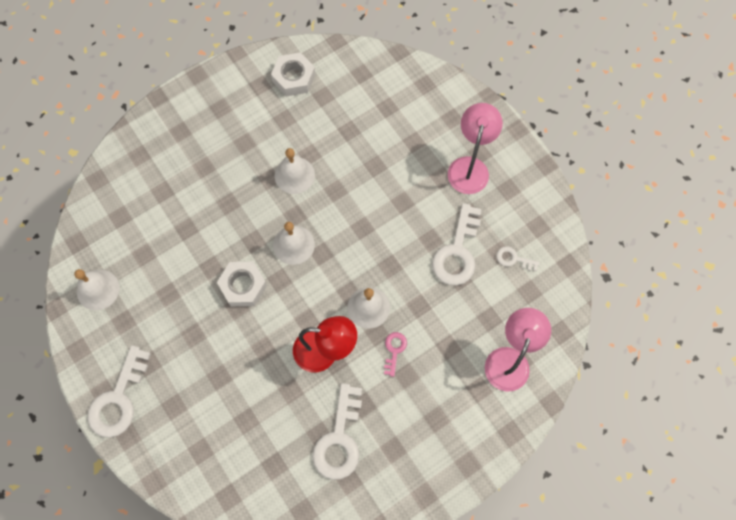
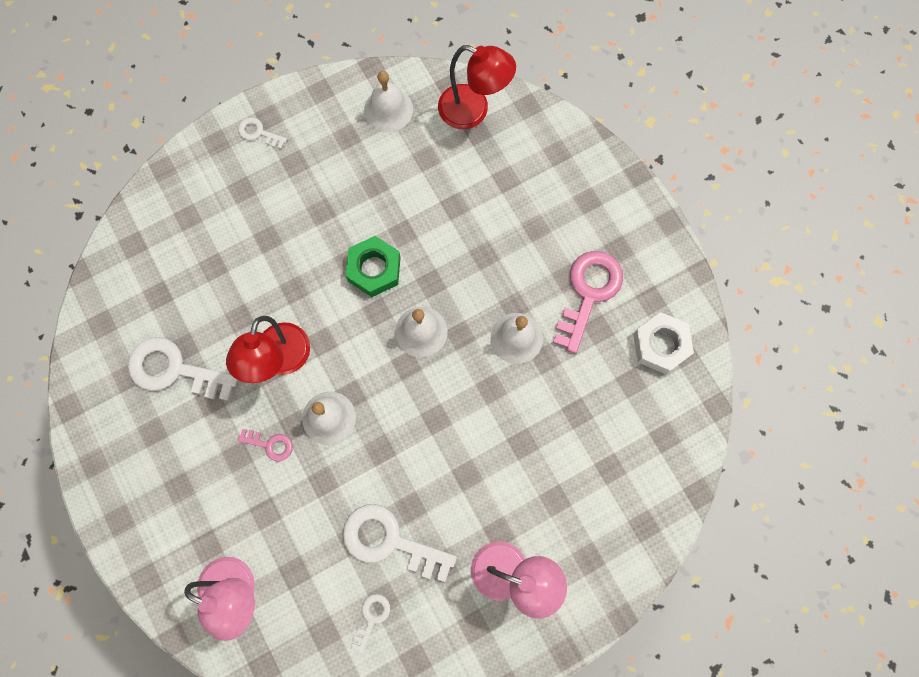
camera: 95 degrees right, 5 degrees up
(101, 221) = (473, 111): none -> red lamp
(119, 399) = (258, 133): white key -> white key, size x0.49
(243, 286) = (374, 269): white nut -> green nut
(256, 127) = (588, 293): none -> pink key

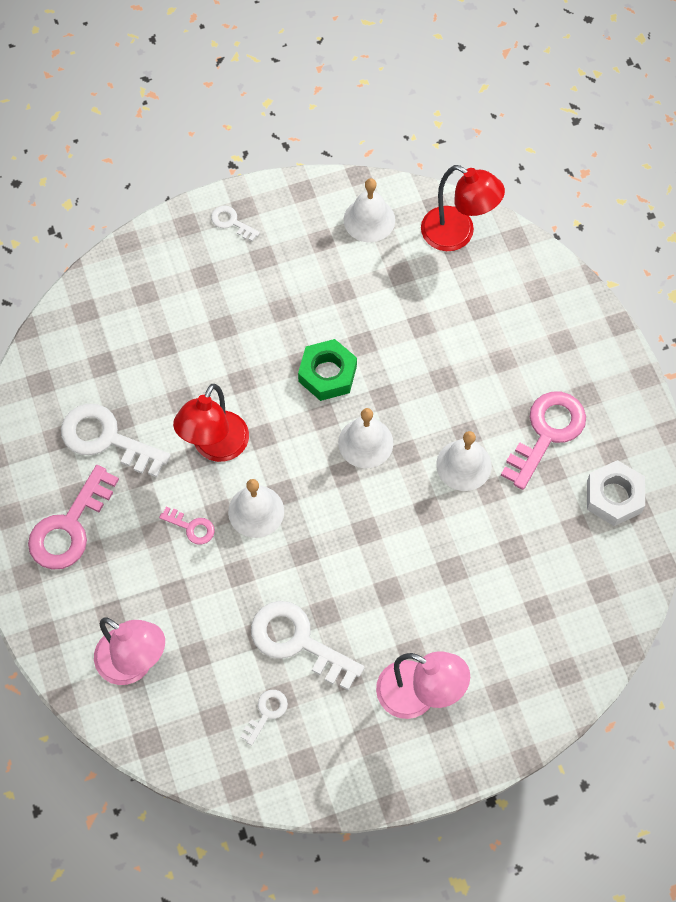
camera: 10 degrees right, 10 degrees down
(153, 464) = (70, 527): none -> pink key

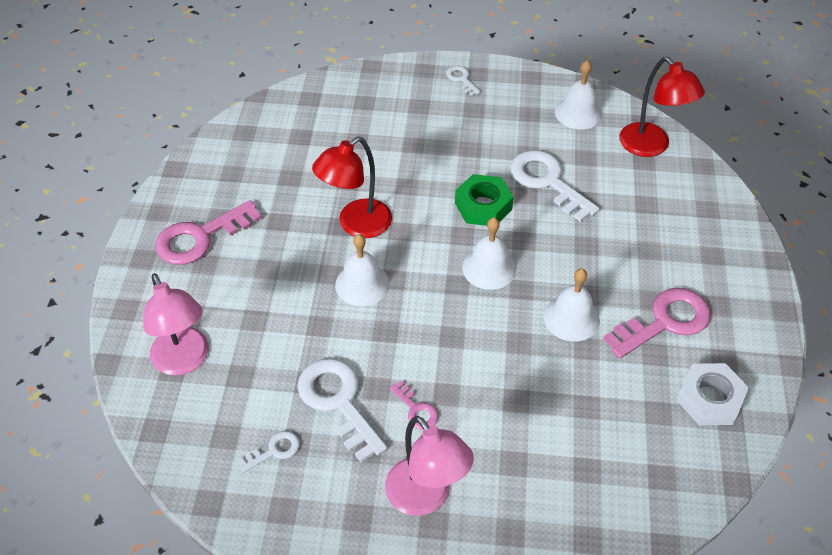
camera: 25 degrees right, 15 degrees down
(106, 439) = (271, 187): white key -> white key (547, 182)
(191, 527) = (300, 275): pink key -> pink key (416, 409)

